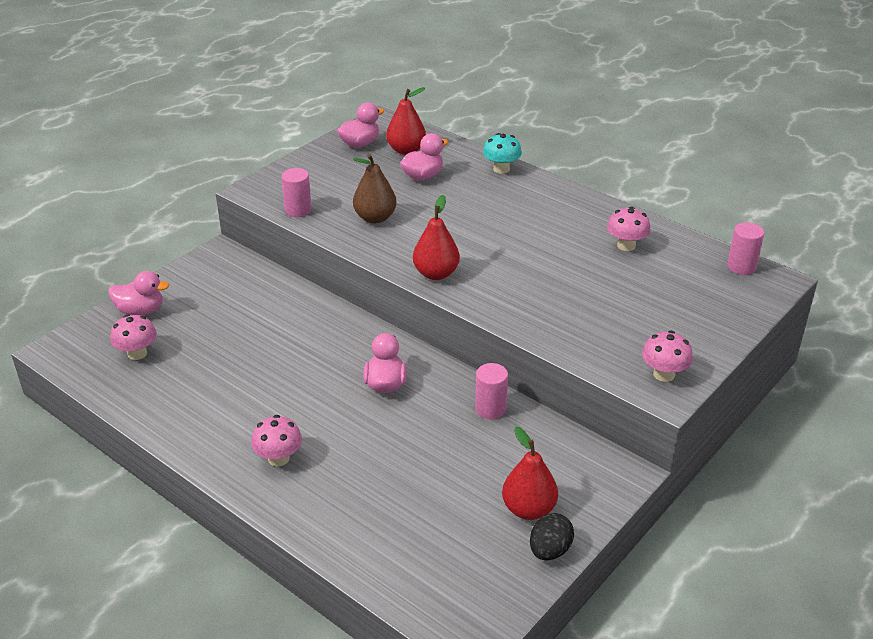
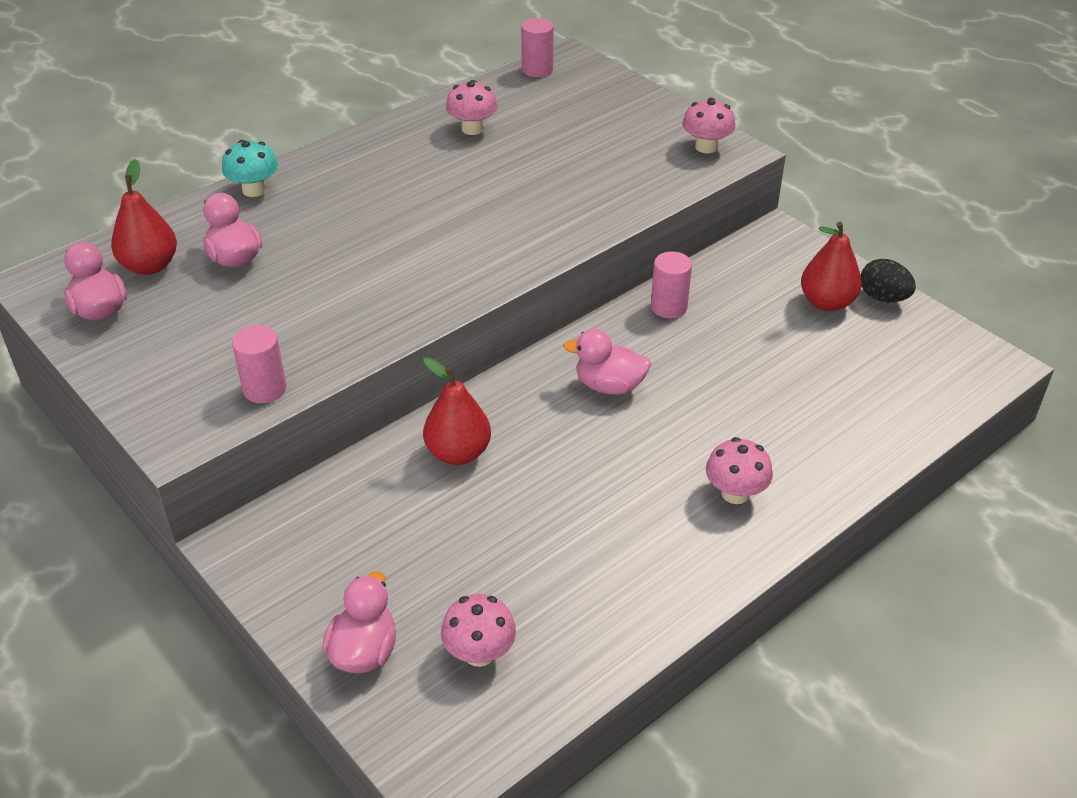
camera: 80 degrees left, 5 degrees up
(375, 218) = (324, 313): brown pear -> none
(436, 274) = (481, 273): red pear -> red pear (458, 453)

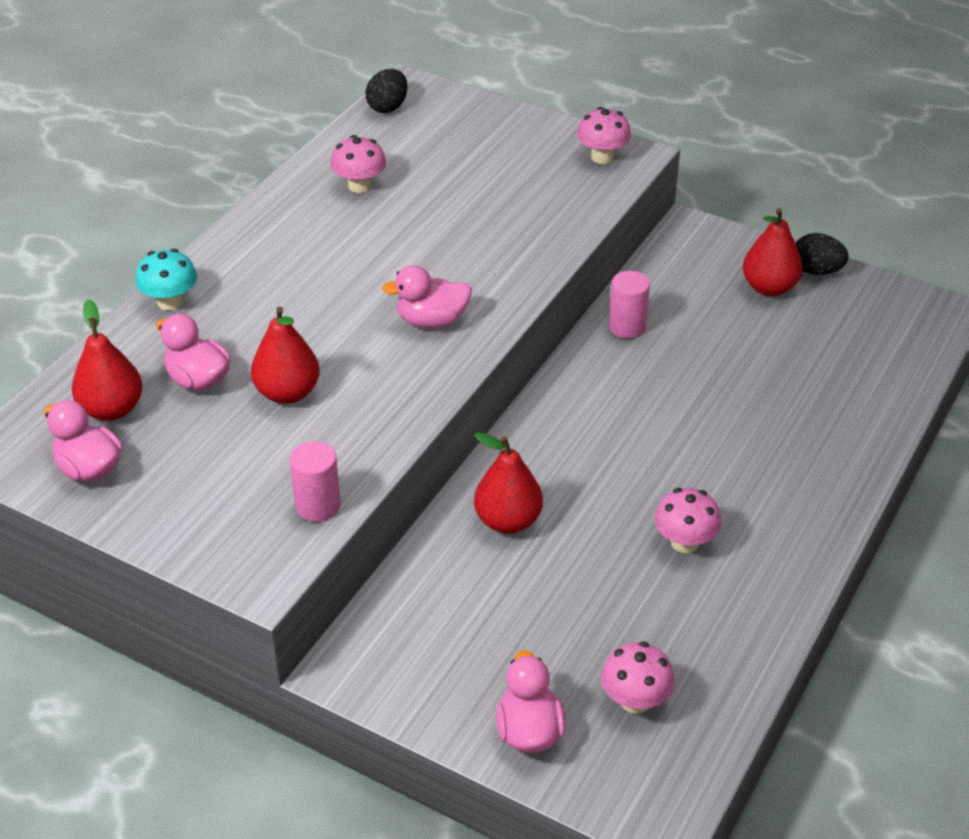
camera: 20 degrees left, 0 degrees up
(301, 286) = (287, 393): none -> red pear
(537, 70) = (388, 107): pink cylinder -> black egg
(609, 386) = (613, 418): pink duck -> pink duck (432, 321)
(735, 493) = (781, 490): pink mushroom -> pink mushroom (684, 542)

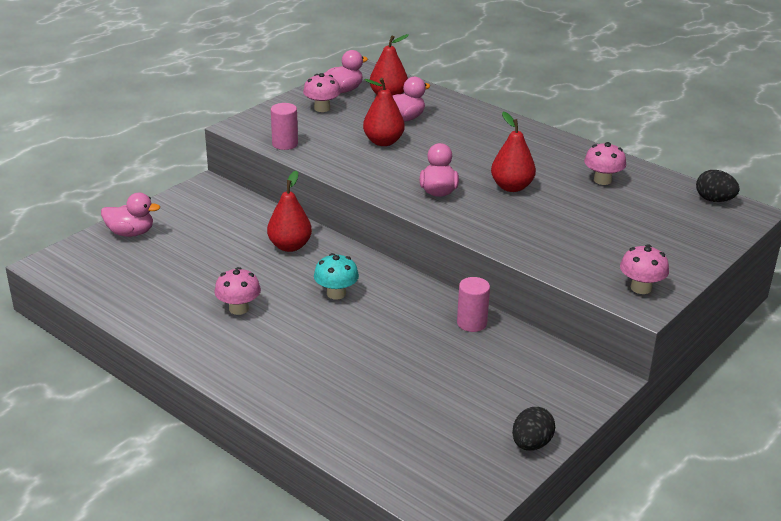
camera: 100 degrees right, 10 degrees down
(170, 302) = (480, 114): turquoise mushroom -> turquoise mushroom (336, 293)
(635, 700) = (128, 269): pink mushroom -> pink mushroom (322, 108)
(769, 287) = (510, 409): red pear -> red pear (511, 187)

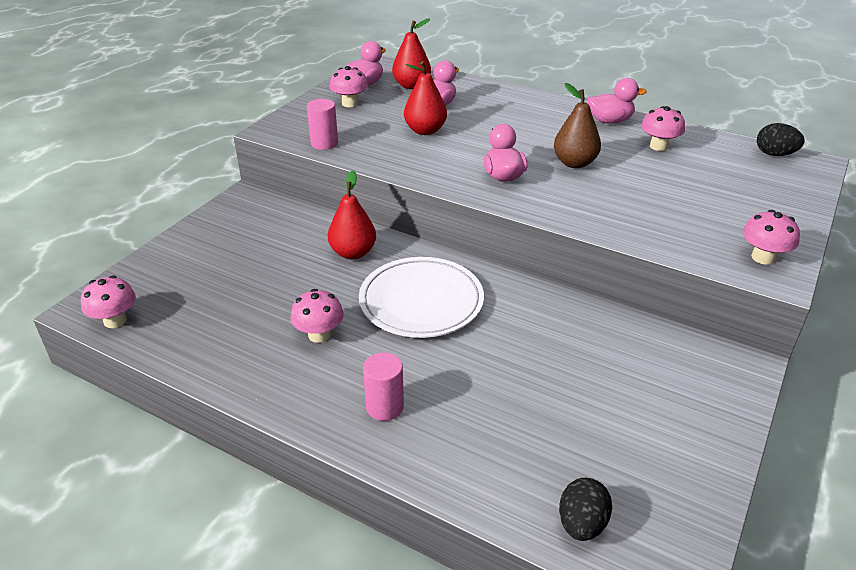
camera: 10 degrees left, 5 degrees up
(71, 276) = (115, 320): none -> pink mushroom
(131, 233) = (174, 259): pink duck -> pink duck (610, 121)
(336, 293) = (421, 301): turquoise mushroom -> white plate
(471, 323) = (578, 316): pink cylinder -> pink cylinder (384, 407)
(511, 187) = (574, 163): red pear -> brown pear
(531, 444) = (710, 461): black egg -> black egg (581, 524)

